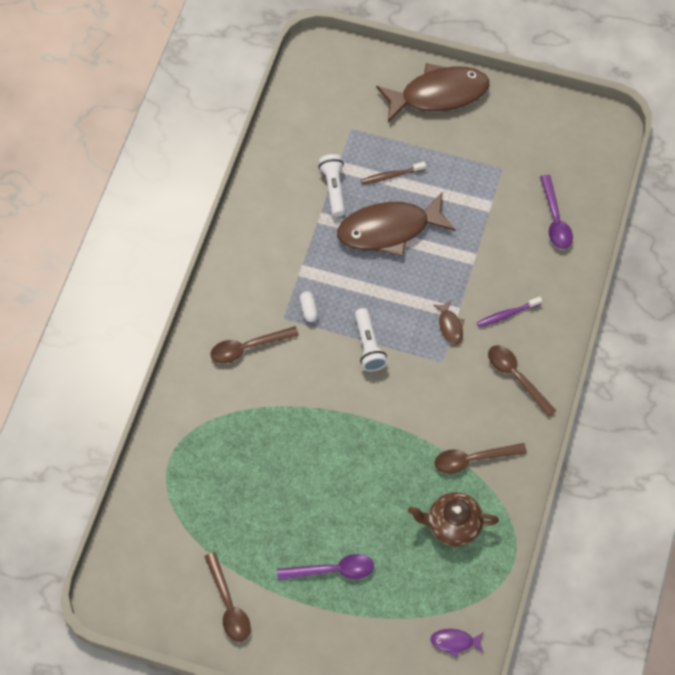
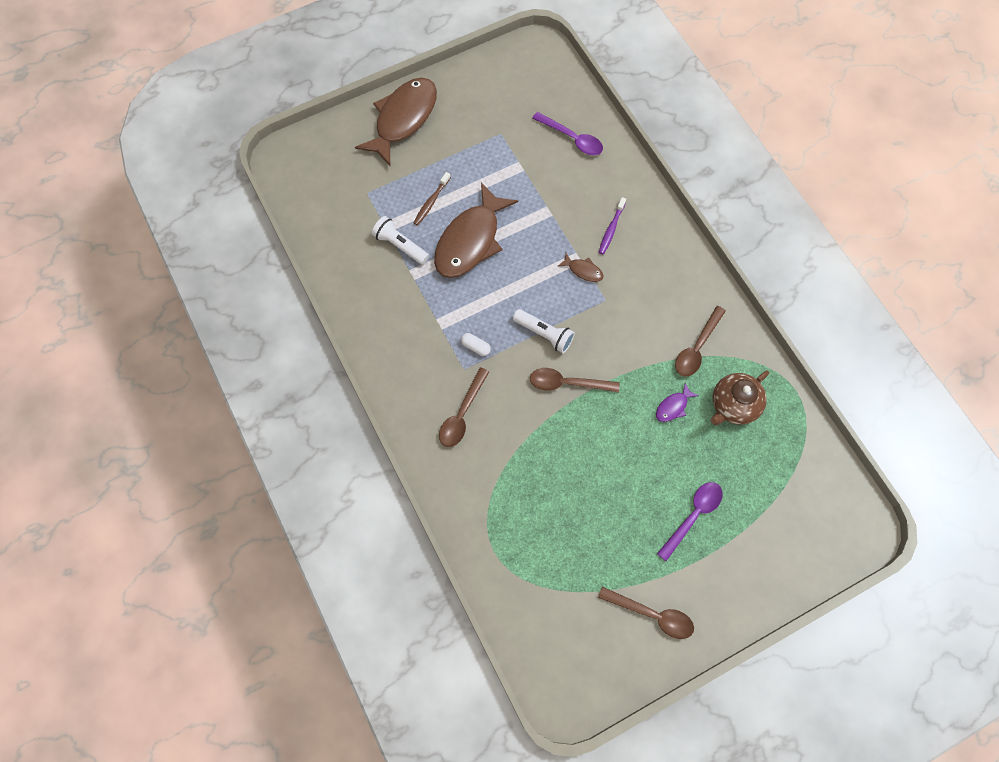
camera: 45 degrees left, 5 degrees up
(454, 642) = (822, 484): purple fish -> purple fish (673, 406)
(516, 377) = (663, 266): brown spoon -> brown spoon (567, 383)

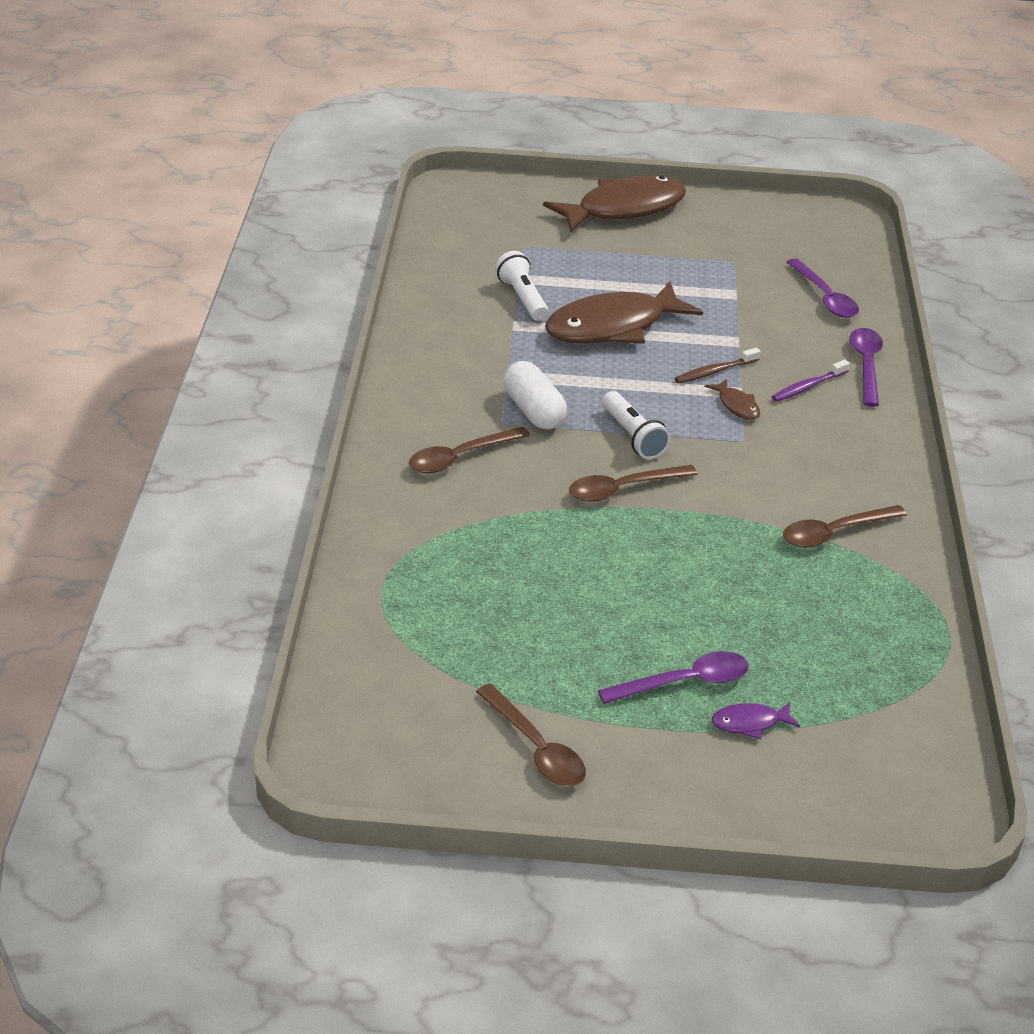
camera: 30 degrees right, 30 degrees down
(431, 202) = (594, 280): brown toothbrush -> brown toothbrush (715, 371)
(475, 347) = (533, 411): white capsule -> white capsule, size x1.90
(567, 383) = (623, 489): brown spoon -> brown spoon turned 60 degrees counterclockwise
(631, 190) = (866, 365): none -> purple spoon
(673, 406) = (750, 570): purple fish -> purple fish (750, 723)
(733, 405) = (840, 606): brown teapot -> none

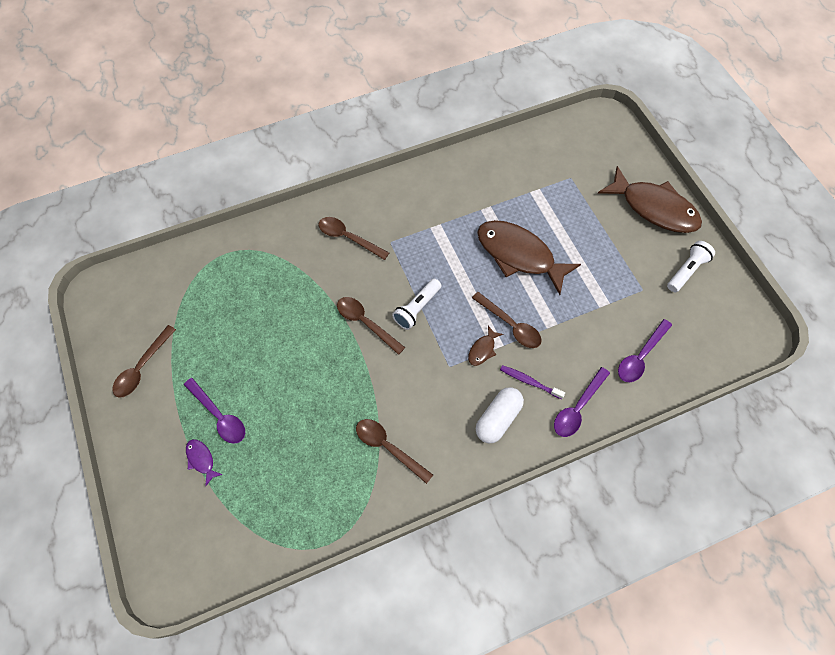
camera: 65 degrees right, 25 degrees up
(522, 298) = (515, 200): white flashlight -> white flashlight (687, 271)
(533, 411) = (410, 252): white capsule -> white capsule (498, 419)
(715, 371) = (510, 325): brown toothbrush -> brown spoon
(866, 365) = (578, 407): purple spoon -> purple spoon turned 150 degrees clockwise

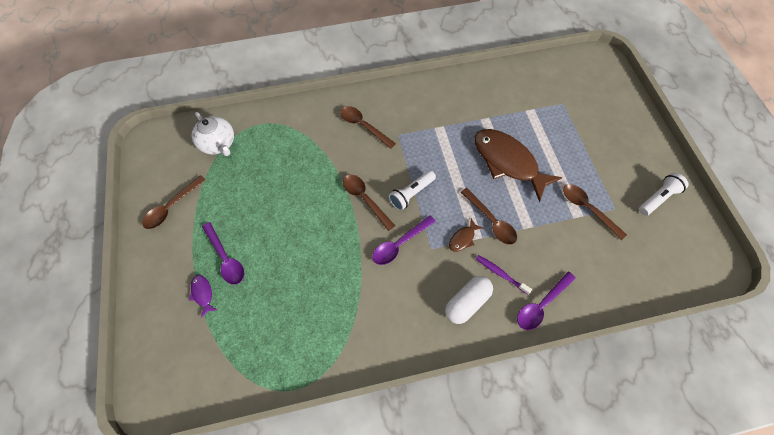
camera: 10 degrees right, 0 degrees up
(181, 285) = (218, 144): none -> white teapot
(388, 447) = (365, 311): brown spoon -> brown spoon (587, 209)
(640, 356) = (606, 267): purple spoon -> purple spoon (399, 244)
(654, 208) = (634, 139): brown fish -> none

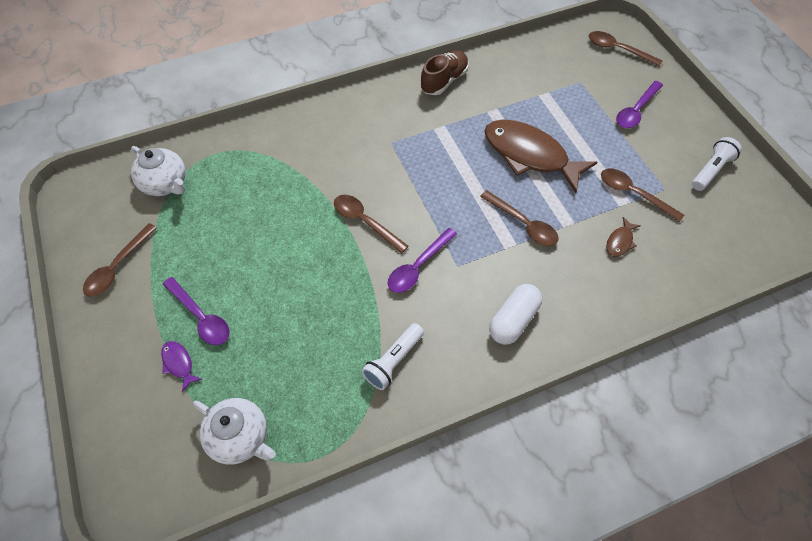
camera: 10 degrees left, 5 degrees down
(238, 362) = (240, 438): none -> white teapot
(363, 126) = (346, 138): brown spoon -> brown spoon (618, 50)
(411, 194) = (421, 207): white flashlight -> white flashlight (393, 361)
(450, 87) = (444, 81): none -> brown shoe
(463, 238) = (494, 248): brown fish -> brown fish (620, 241)
(501, 274) = (547, 281): purple toothbrush -> none
(541, 305) = (602, 308): purple spoon -> purple spoon (636, 110)

